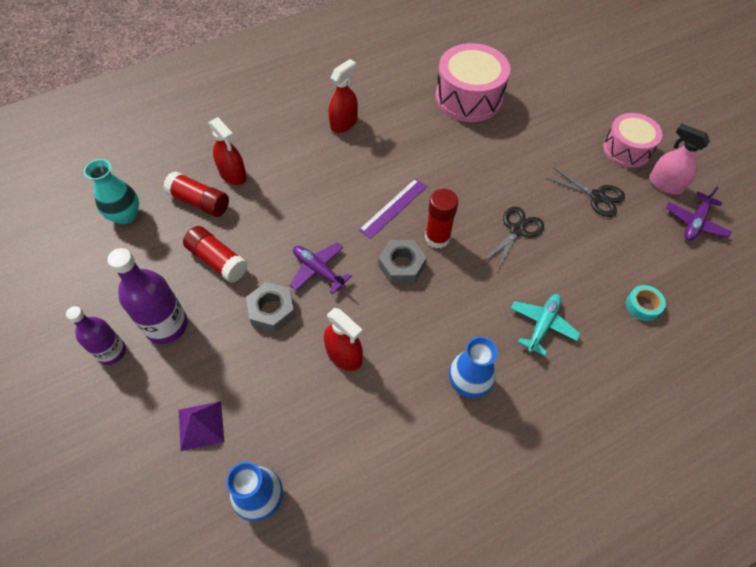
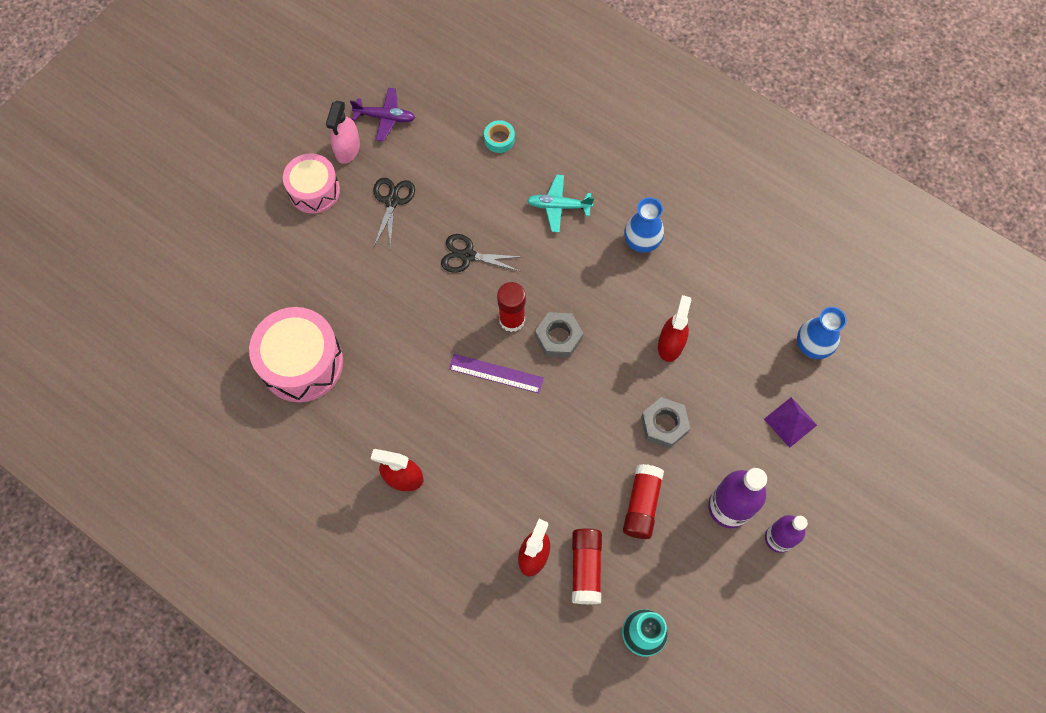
camera: 115 degrees left, 10 degrees up
(318, 270) = (602, 407): purple plane -> none

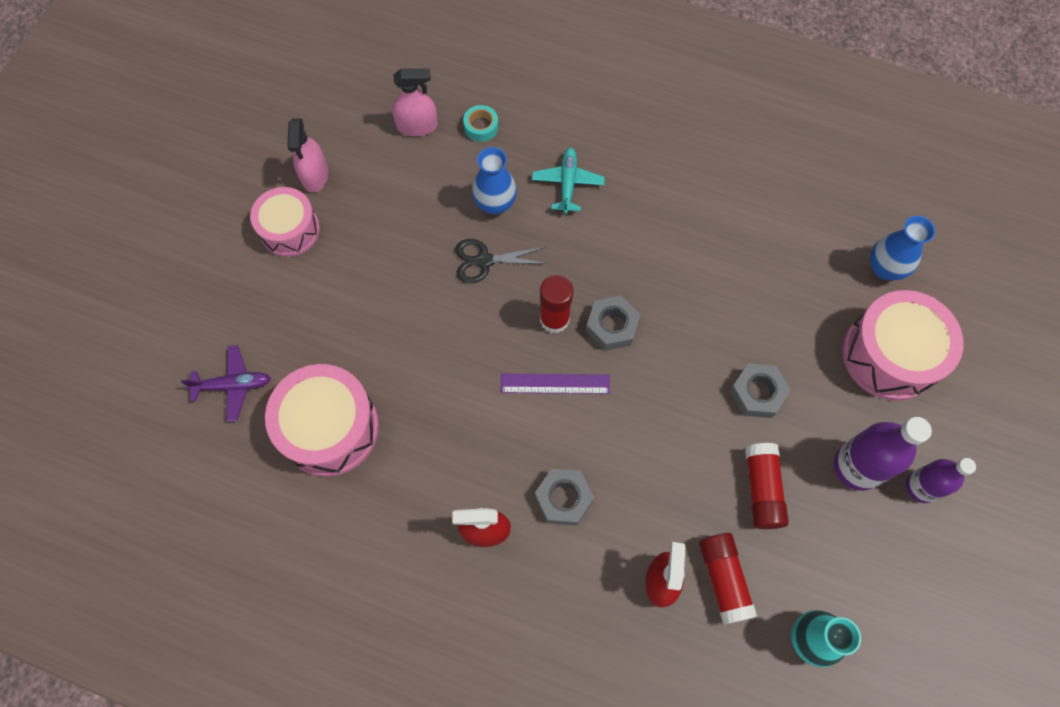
camera: 15 degrees left, 0 degrees up
(385, 117) = (348, 132): purple plane -> purple plane (233, 385)
(392, 201) = (381, 221): black scissors -> none
(445, 126) = (417, 126): none -> pink spray bottle
(474, 469) = (563, 498): none -> grey nut
(558, 206) = (567, 183): turquoise plane -> turquoise plane turned 105 degrees clockwise
(641, 242) = (669, 201): blue vase -> blue vase (495, 203)
(670, 344) = (735, 303): red spray bottle -> none
(790, 422) = (890, 355): purple pyramid -> pink drum

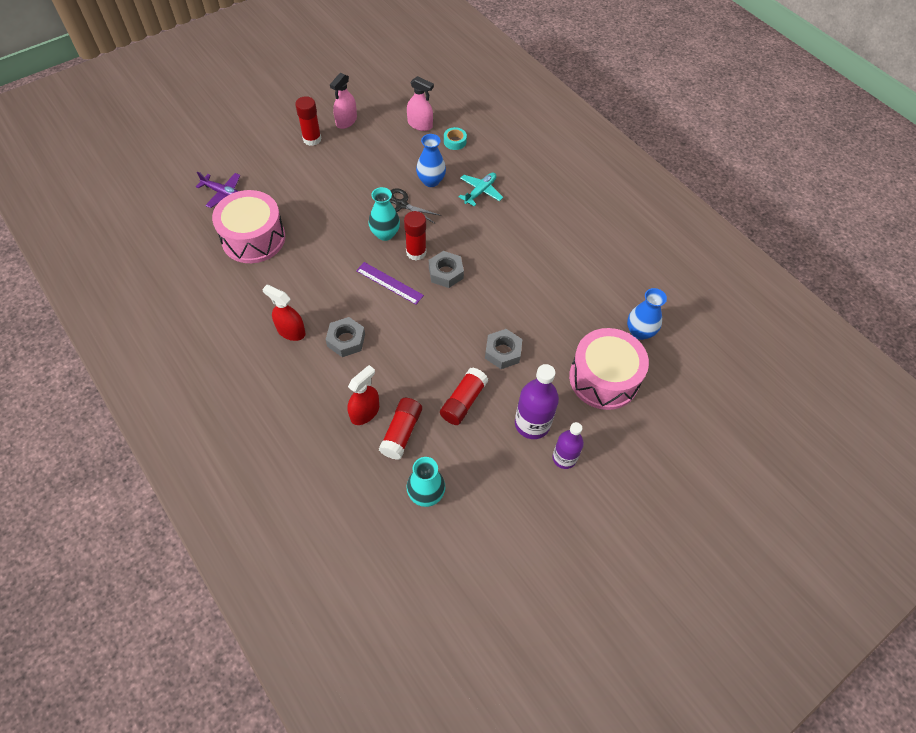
camera: 30 degrees right, 10 degrees down
(290, 230) = (312, 139): pink drum -> red glue stick
(496, 316) = (385, 234): none -> turquoise vase

